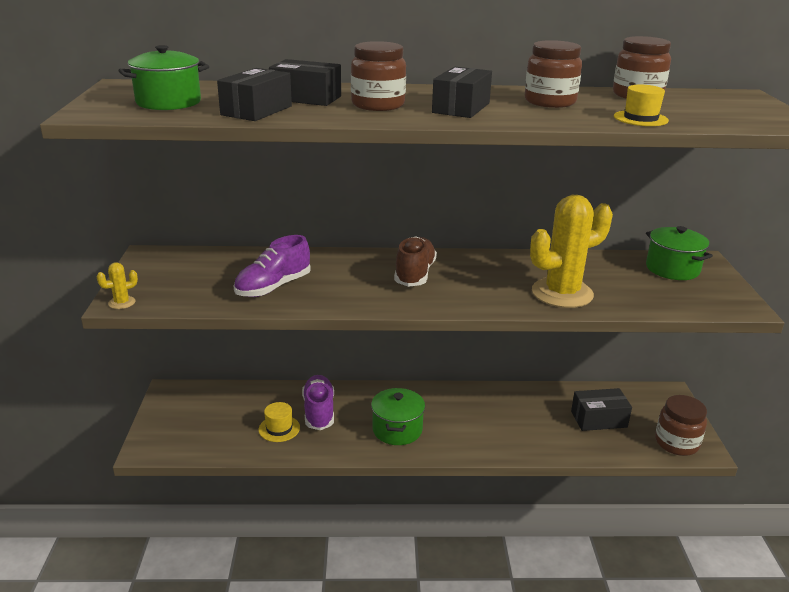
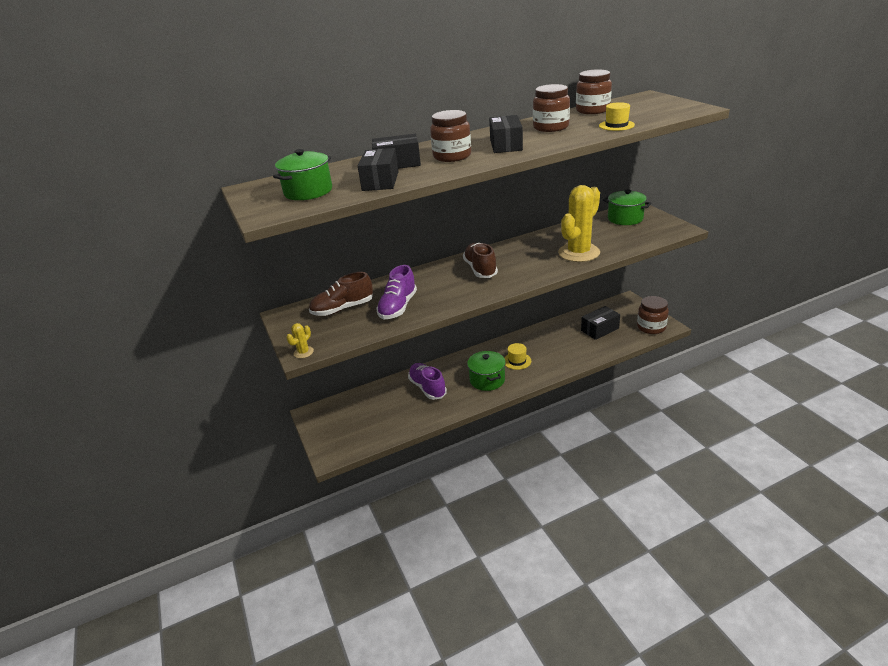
camera: 20 degrees left, 5 degrees up
(213, 269) = (343, 309): none -> brown shoe
(279, 428) = (410, 408): yellow hat -> yellow hat (517, 361)

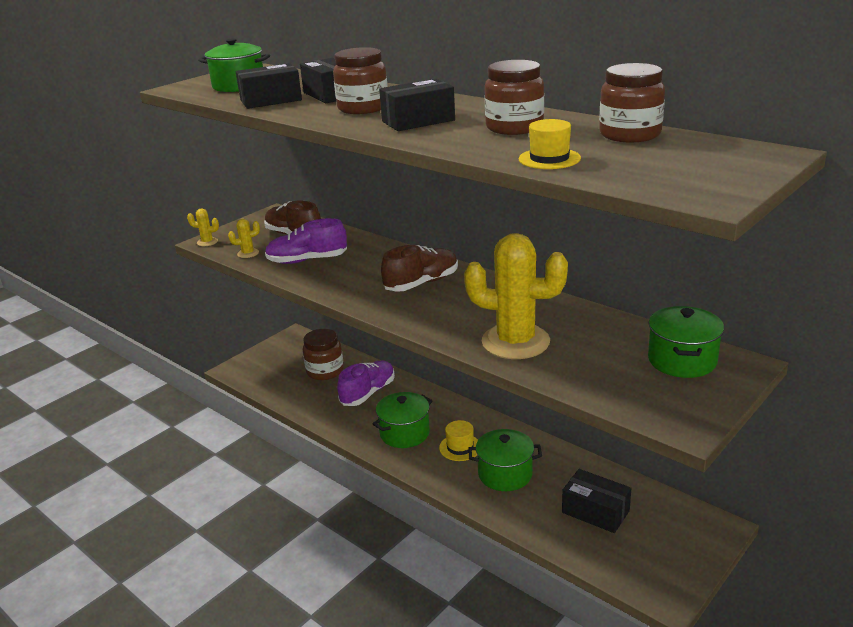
camera: 65 degrees right, 5 degrees down
(353, 333) = (248, 253): none -> yellow cactus
(552, 350) = (505, 474): none -> green pot
(651, 327) = (646, 574): brown jar -> brown jar (325, 371)

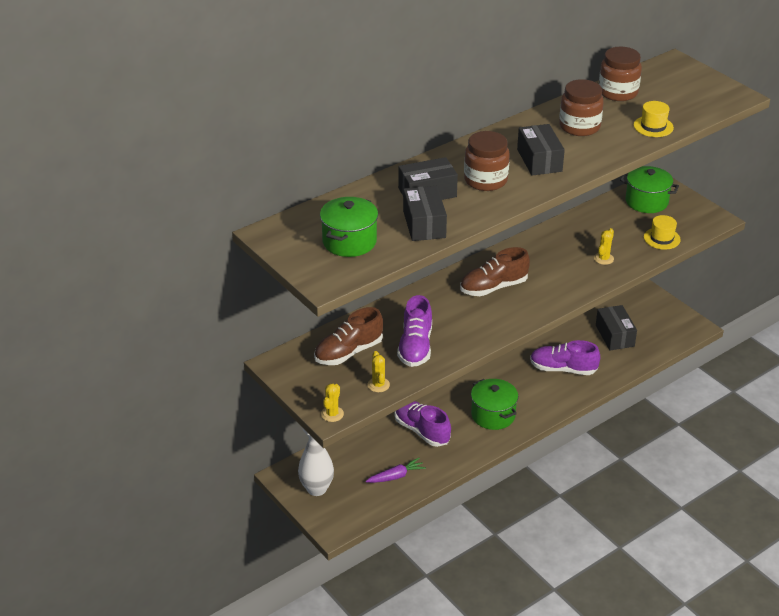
camera: 80 degrees left, 10 degrees up
(280, 352) = (316, 488): none -> white vase
(301, 389) = (396, 476): none -> purple carrot
(325, 371) = (370, 457): brown jar -> none
(421, 283) = (493, 287): brown shoe -> brown shoe turned 90 degrees counterclockwise
(460, 447) = (523, 386): yellow hat -> yellow hat (662, 238)
(505, 474) = (563, 369): green pot -> purple shoe
(515, 342) = (603, 259): yellow cactus -> yellow cactus, size x0.41
(595, 511) = (614, 336): black box -> black box turned 60 degrees counterclockwise

